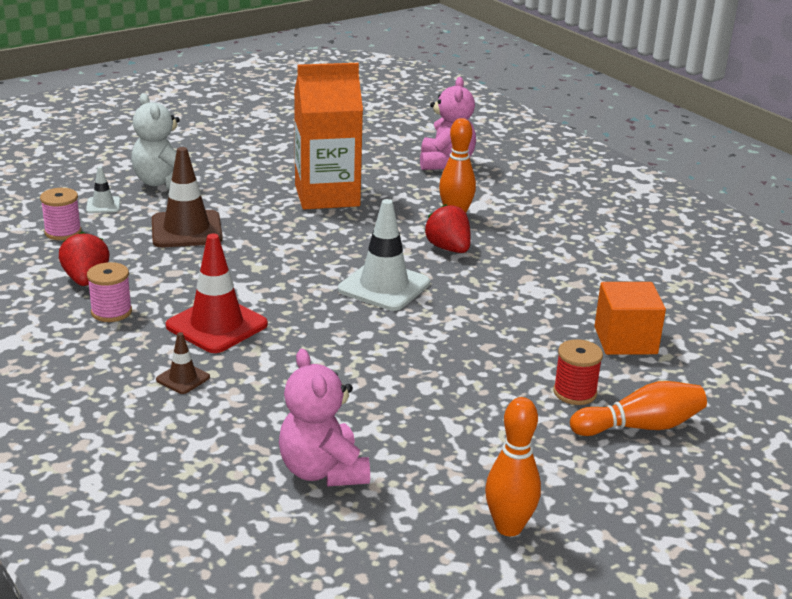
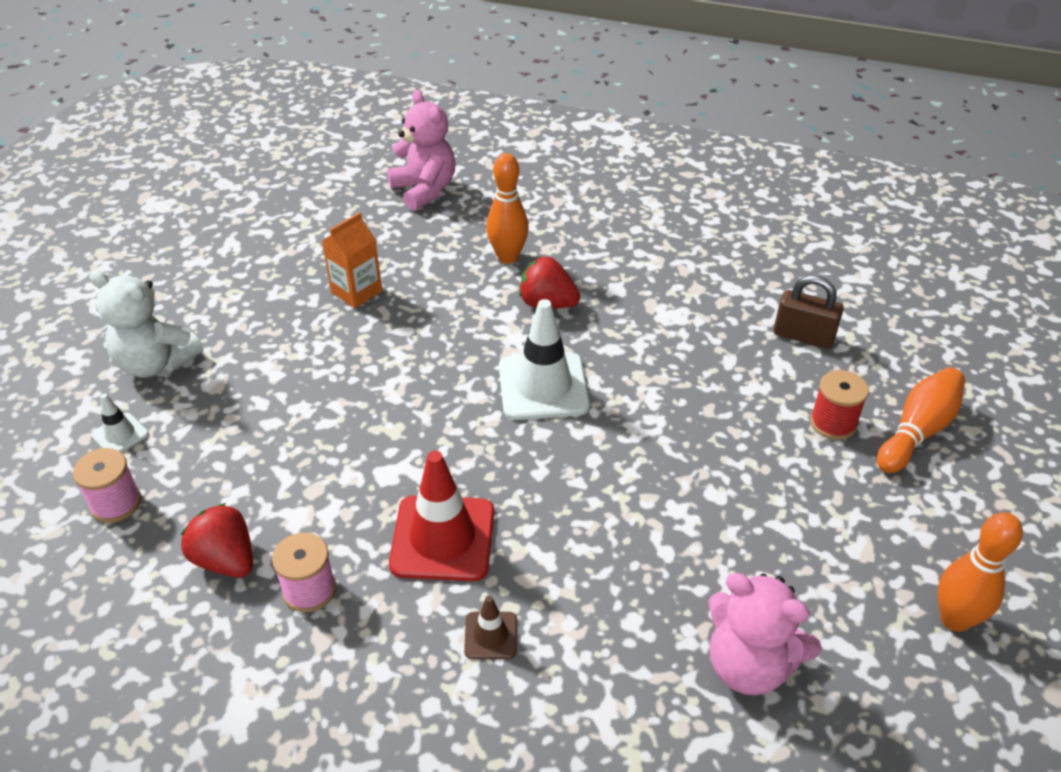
camera: 35 degrees left, 15 degrees up
(186, 230) = (260, 419): brown traffic cone -> none
(327, 195) = (356, 292): orange carton -> orange carton, size x0.52
(625, 340) = (803, 336): orange cube -> brown padlock

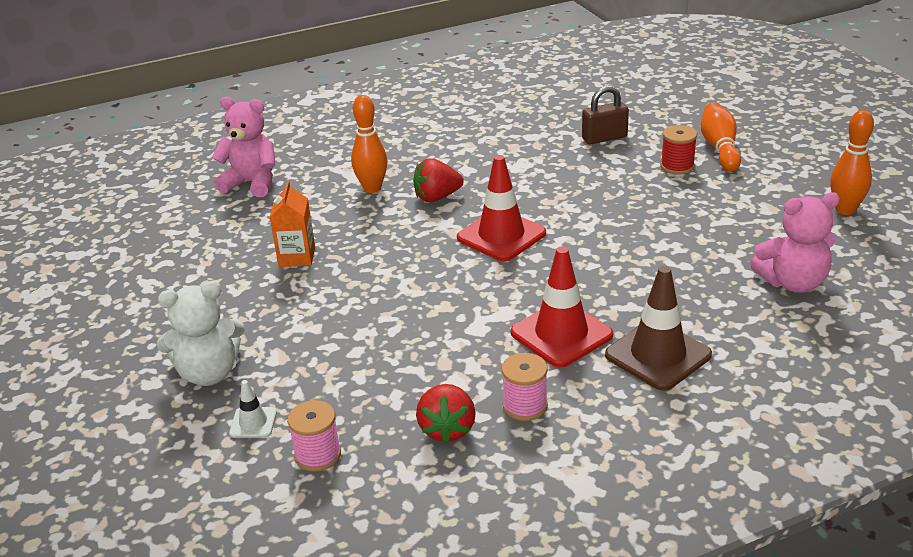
camera: 40 degrees left, 10 degrees down
(226, 560) = (447, 429): red strawberry -> red strawberry turned 90 degrees counterclockwise
(490, 635) = (658, 355): brown traffic cone -> brown traffic cone, size x2.04
(543, 386) = (501, 236): white traffic cone -> red traffic cone

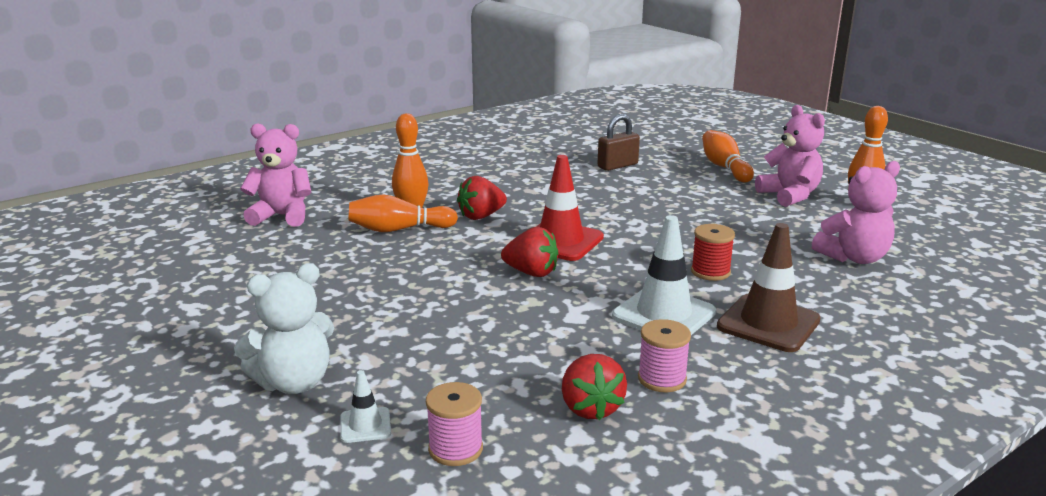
camera: 15 degrees left, 10 degrees down
(297, 257) = (355, 272): orange carton -> none
(353, 208) = (399, 229): none -> orange bowling pin
(457, 272) = (531, 273): none -> red strawberry
(561, 334) = (663, 314): red traffic cone -> white traffic cone
(677, 166) = (695, 182): red spool -> red spool (710, 272)
(770, 193) = (789, 196): none -> pink teddy bear

